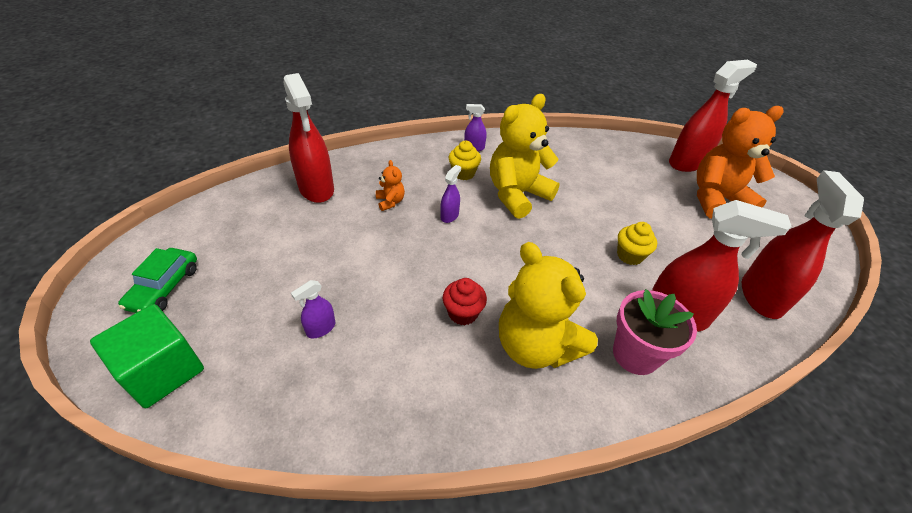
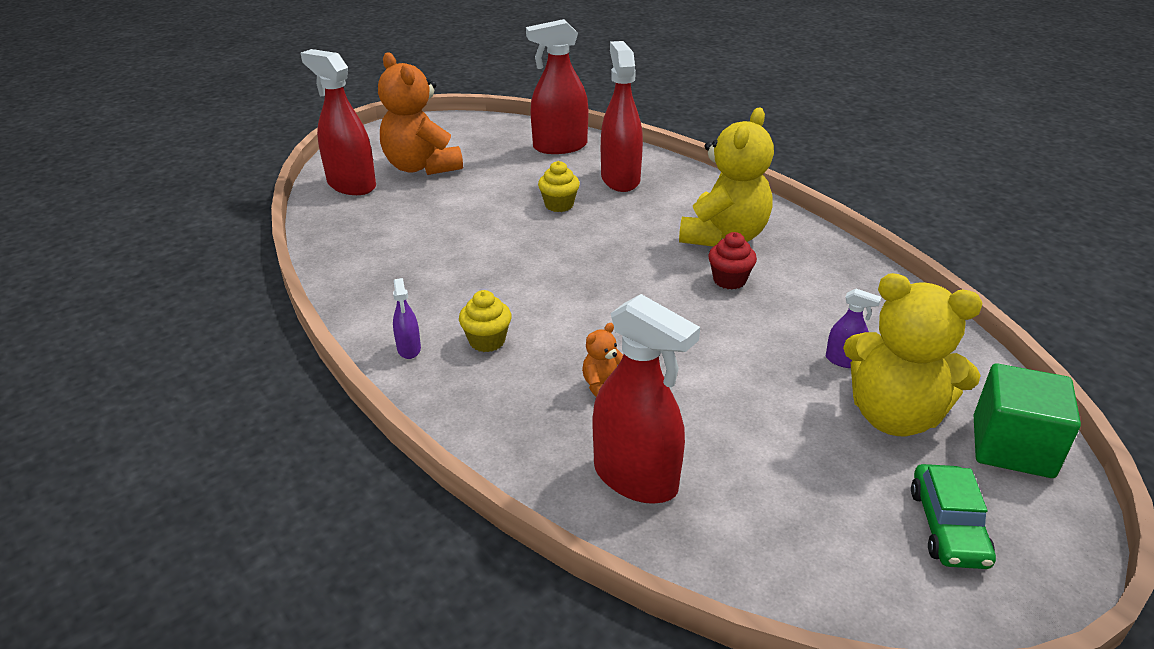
camera: 110 degrees left, 10 degrees down
(164, 287) = (947, 526): green car -> green car turned 105 degrees clockwise
(316, 189) = (635, 478): red spray bottle -> red spray bottle turned 90 degrees clockwise
(449, 216) = (591, 328): purple spray bottle -> none
(517, 195) = (506, 287): yellow teddy bear -> yellow teddy bear (894, 416)
(635, 354) = (683, 193): pink flower pot -> none

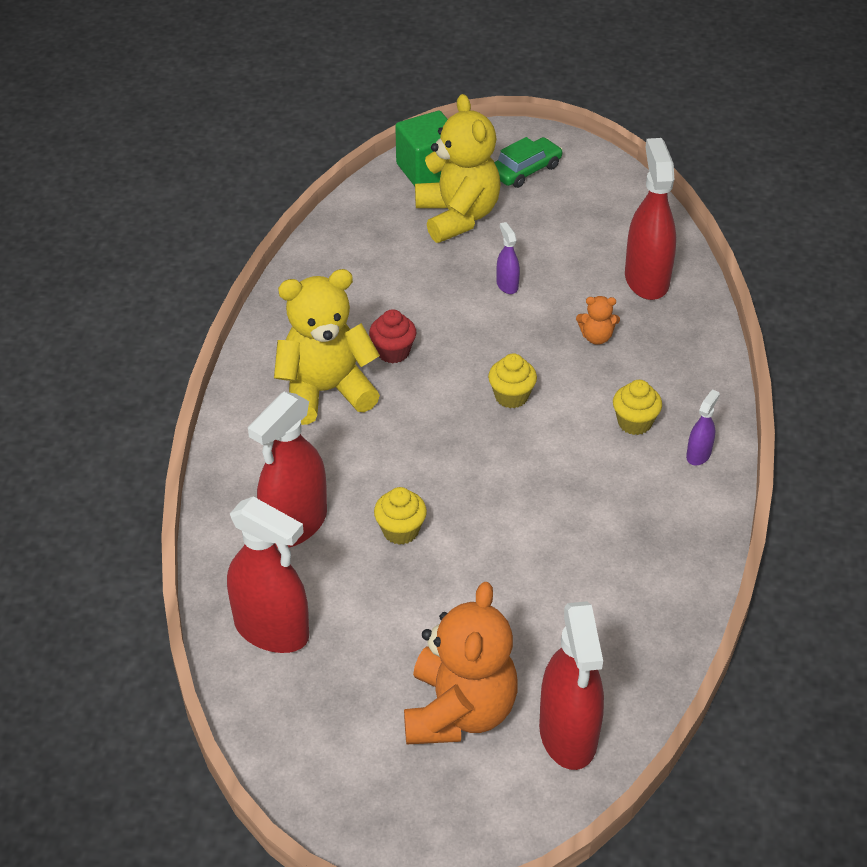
camera: 135 degrees left, 10 degrees up
(604, 303) = (511, 396): none -> yellow cupcake
(844, 360) = (426, 256): purple spray bottle -> purple spray bottle (507, 285)

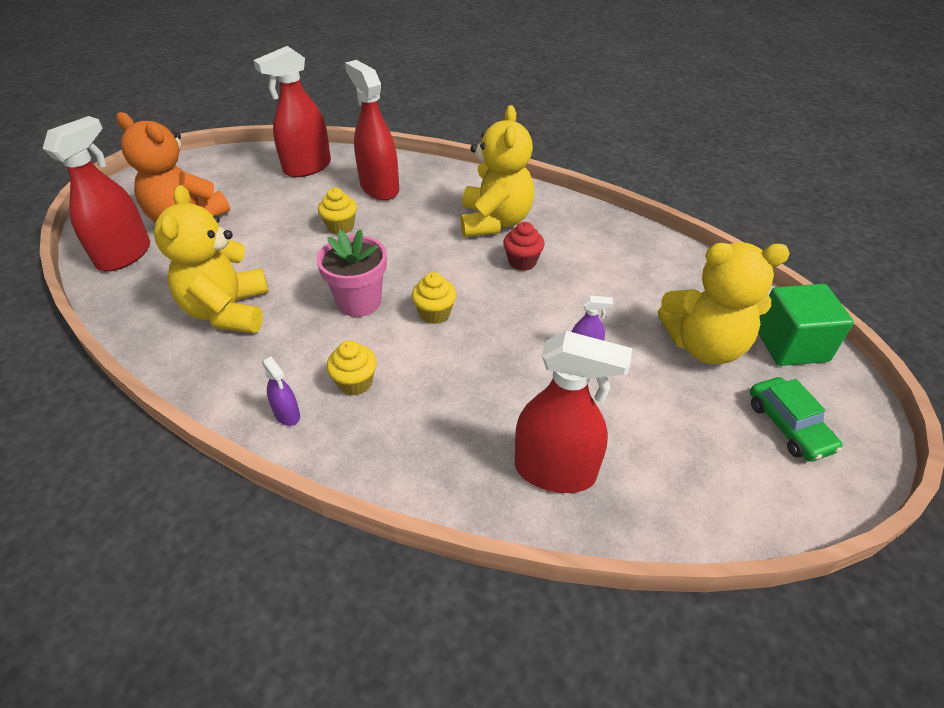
camera: 110 degrees right, 0 degrees up
(526, 461) = (359, 302): none -> pink flower pot
(568, 734) = (124, 255): red spray bottle -> red spray bottle turned 105 degrees clockwise
(596, 337) = (481, 394): orange teddy bear -> none
(602, 566) = (228, 311): none -> yellow teddy bear

